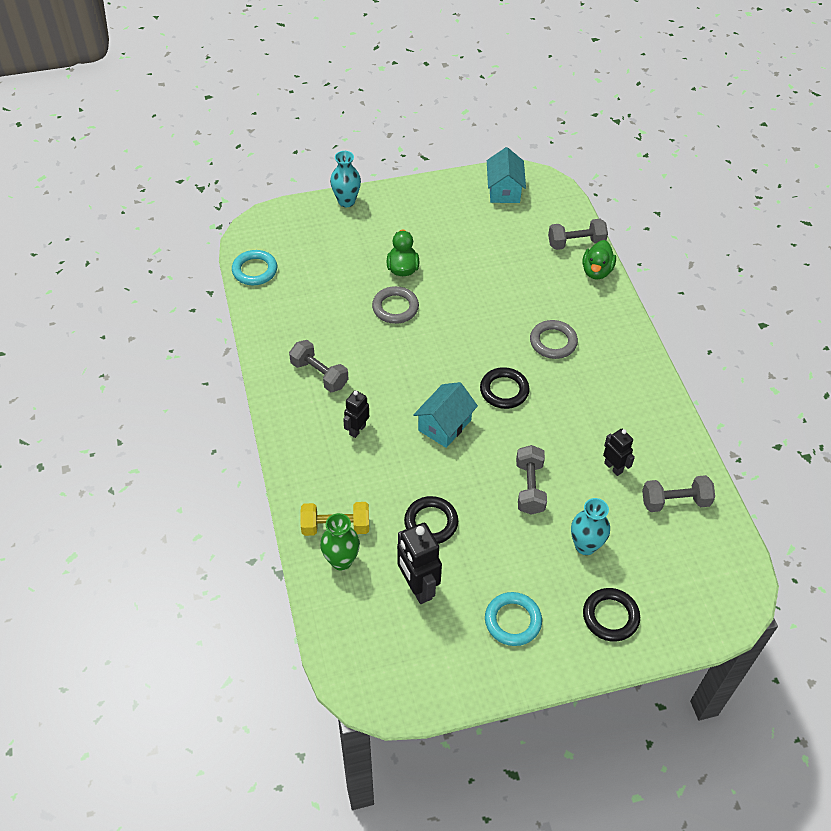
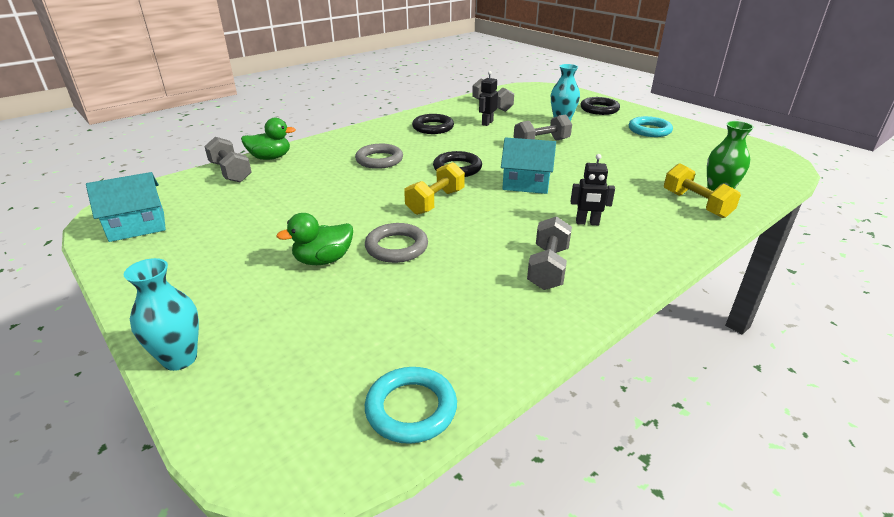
camera: 115 degrees left, 20 degrees down
(417, 587) = (683, 161): black robot -> none
(431, 522) = (625, 168): black ring -> black ring (433, 127)
(447, 351) = (435, 202): none -> yellow dumbbell

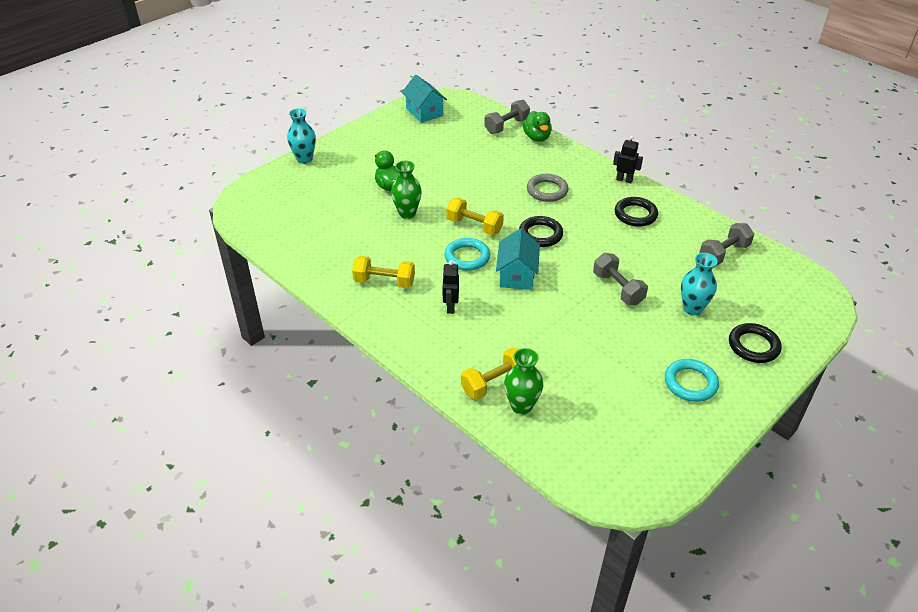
camera: 85 degrees right, 10 degrees up
(396, 247) = (407, 213): grey ring -> green vase
(411, 409) = (264, 231): turquoise ring -> turquoise ring (467, 257)
(487, 123) = (663, 250): black robot -> black robot (624, 180)
(548, 268) = (384, 282): grey dumbbell -> yellow dumbbell

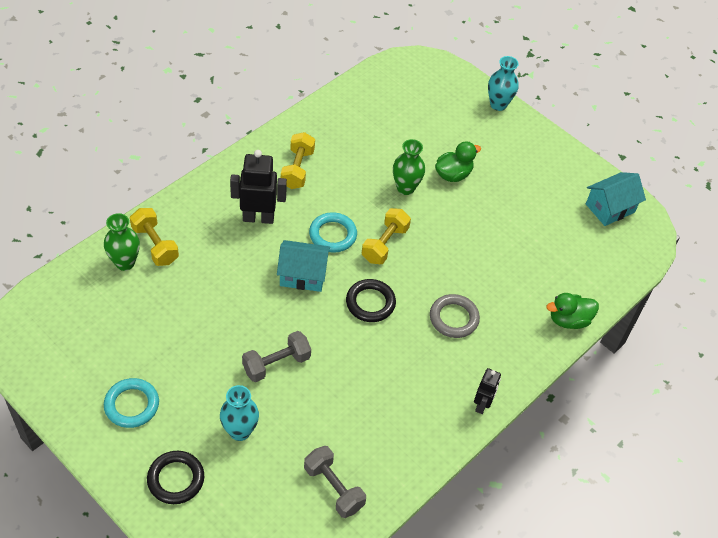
camera: 85 degrees right, 10 degrees up
(450, 307) = (258, 218): black robot -> black robot, size x1.68
(506, 126) = (591, 290): grey dumbbell -> none
(635, 214) = (409, 405): black ring -> none

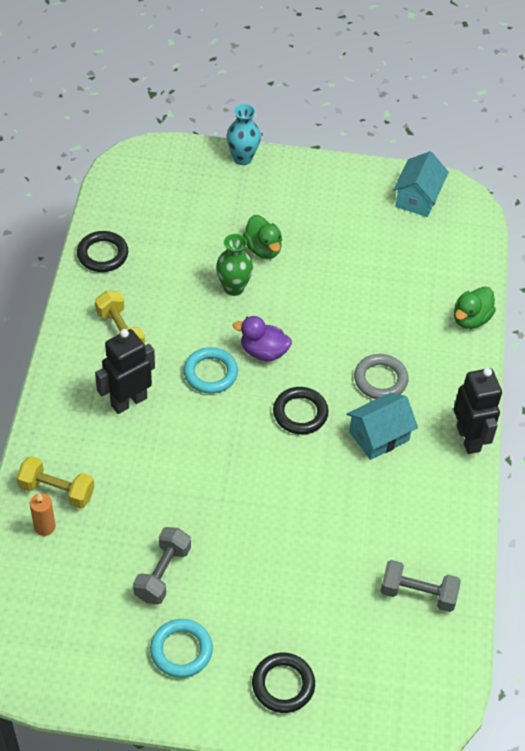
camera: 35 degrees left, 0 degrees up
(125, 262) = (45, 527): green vase -> orange candle
(240, 431) = (297, 603): turquoise vase -> none
(276, 364) = (272, 523): grey dumbbell -> grey dumbbell (162, 573)
(303, 275) = (219, 427): turquoise house -> turquoise house (379, 436)
(335, 112) = (102, 254): none -> black ring
(385, 244) = (263, 352): yellow dumbbell -> purple duck
(453, 174) = (263, 249): green duck -> green duck turned 135 degrees clockwise
(482, 405) = (468, 438): black robot -> black robot, size x1.68

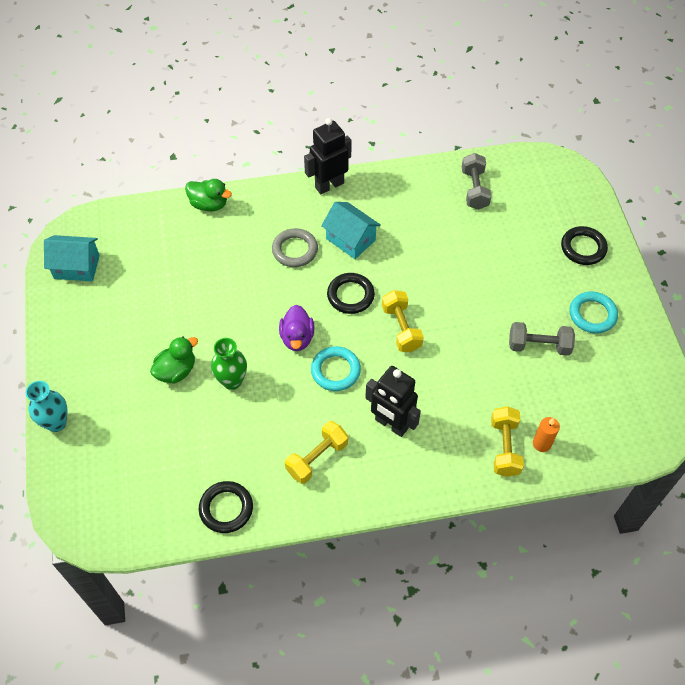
camera: 105 degrees left, 5 degrees up
(239, 446) = (401, 328): none -> yellow dumbbell

